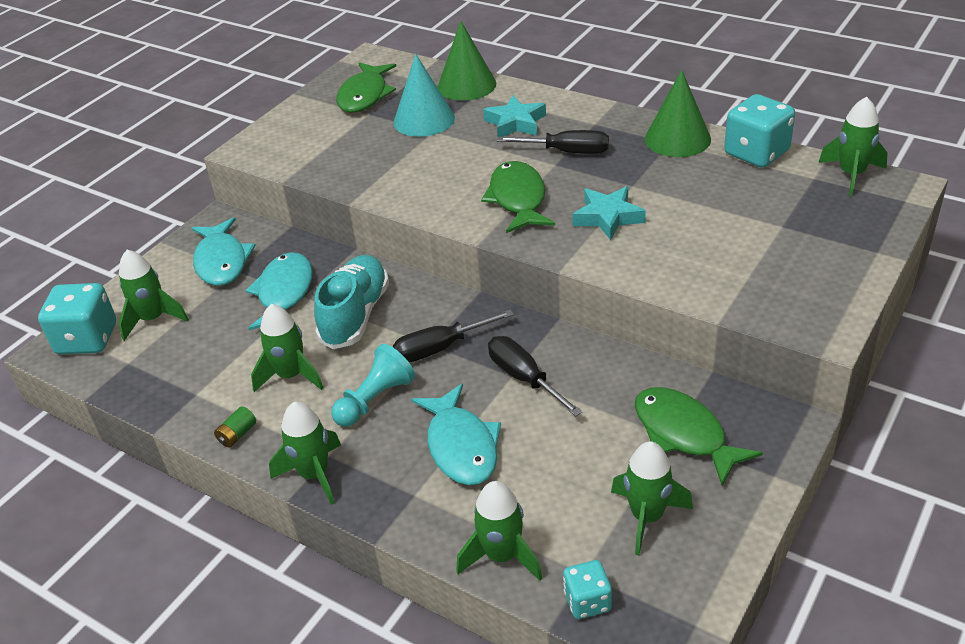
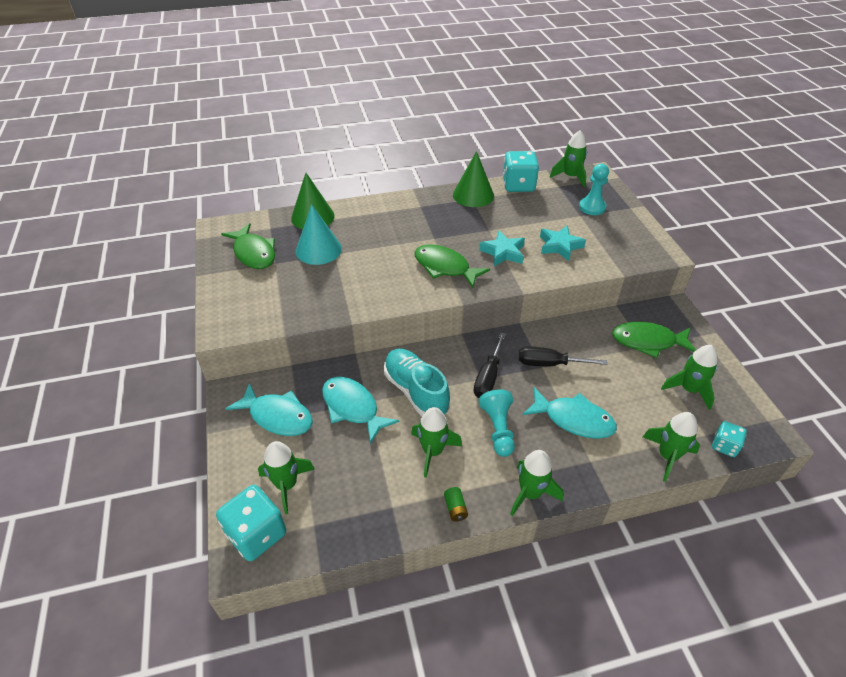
camera: 50 degrees left, 5 degrees up
(515, 123) = (377, 225): turquoise star -> turquoise star (559, 246)
(567, 152) = (430, 228): black screwdriver -> none
(817, 224) = (592, 207): none -> turquoise pawn

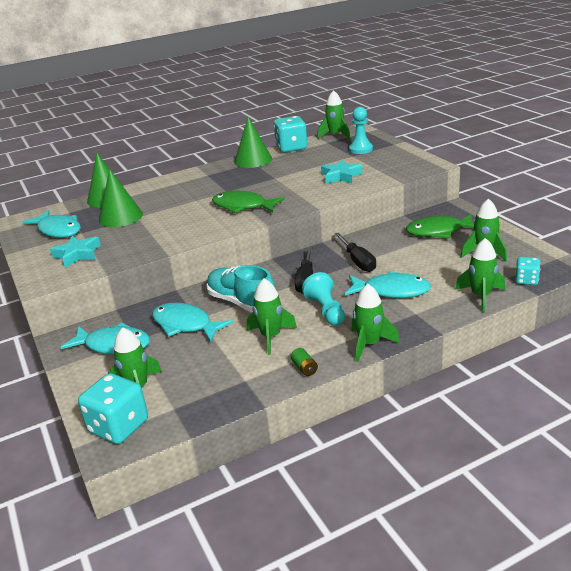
camera: 10 degrees left, 15 degrees down
(254, 253) = (58, 230): green fish -> turquoise fish
(318, 250) = (120, 217): turquoise cone -> green cone
(503, 252) = (292, 188): turquoise star -> turquoise star (77, 255)
(549, 364) = (358, 261): black screwdriver -> black screwdriver turned 105 degrees counterclockwise

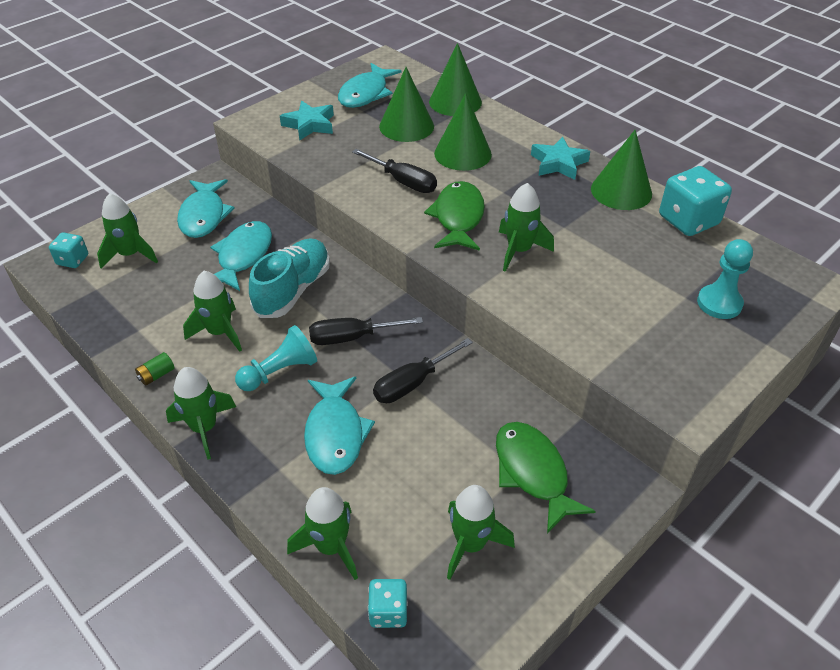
camera: 70 degrees right, 15 degrees up
(119, 426) = (73, 260): turquoise dice -> turquoise dice, size x0.56
(173, 200) = (462, 153): none -> green cone
(188, 222) = (403, 182): none -> black screwdriver
(335, 135) = (770, 261): green rocket -> green rocket (519, 251)
(341, 176) = (594, 297): turquoise star -> turquoise star (558, 163)

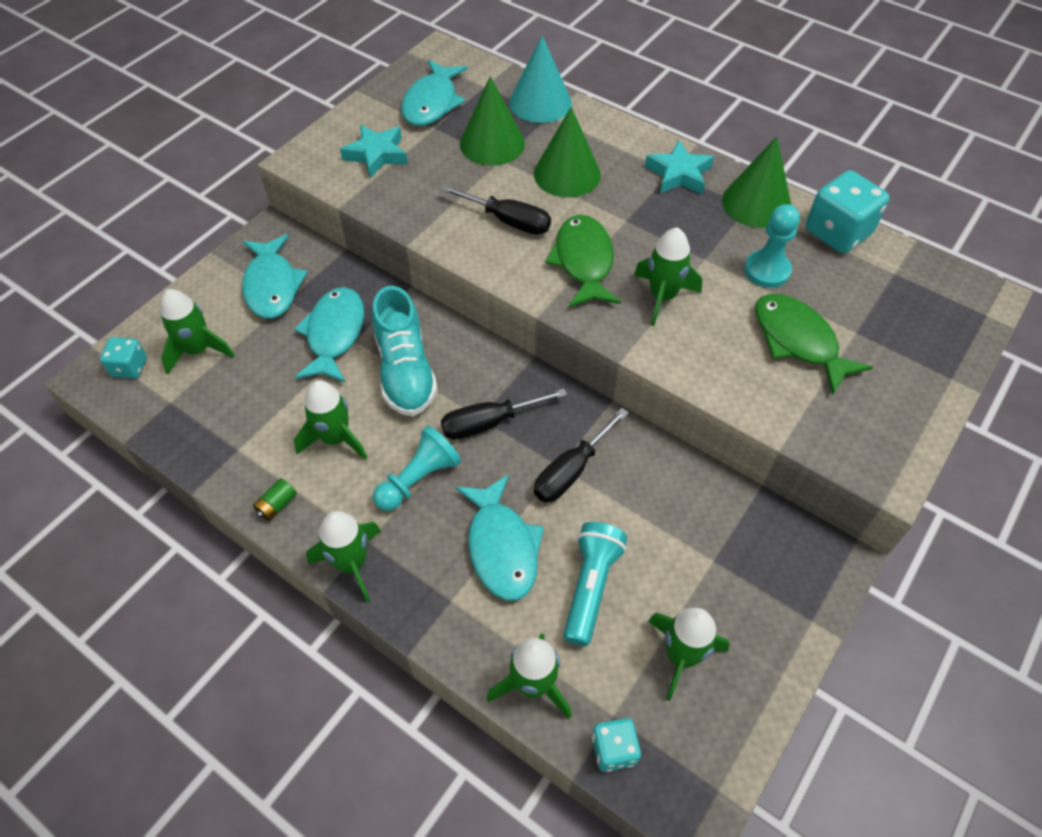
camera: 10 degrees left, 10 degrees up
(293, 290) = (405, 371): turquoise shoe -> turquoise shoe turned 150 degrees clockwise
(404, 476) = (591, 586): none -> turquoise flashlight
(455, 102) = (540, 103): green cone -> turquoise cone
(533, 473) = (727, 559): green fish -> green fish (798, 341)
(719, 303) = (892, 335): turquoise pawn -> turquoise pawn (767, 270)

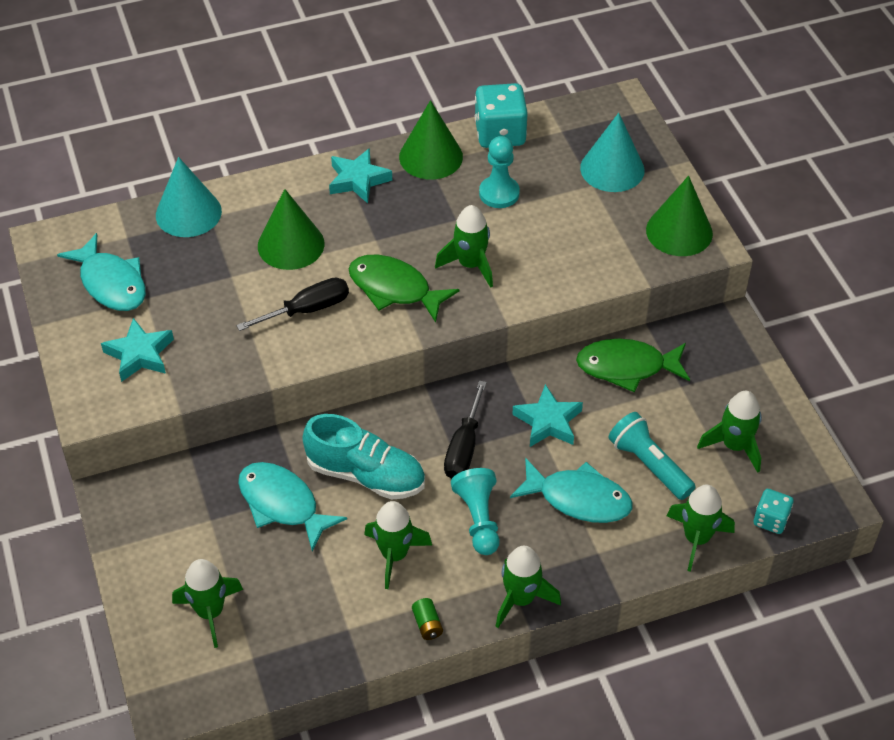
camera: 55 degrees left, 5 degrees down
(130, 367) = (183, 674): turquoise dice -> none
(272, 285) = (182, 523): turquoise fish -> none
(492, 143) = (206, 271): green cone -> green cone (679, 231)
(571, 470) = (548, 422): black screwdriver -> turquoise star
(798, 341) = (574, 219): green fish -> green fish (627, 367)
(893, 336) = (612, 169): none -> turquoise cone

